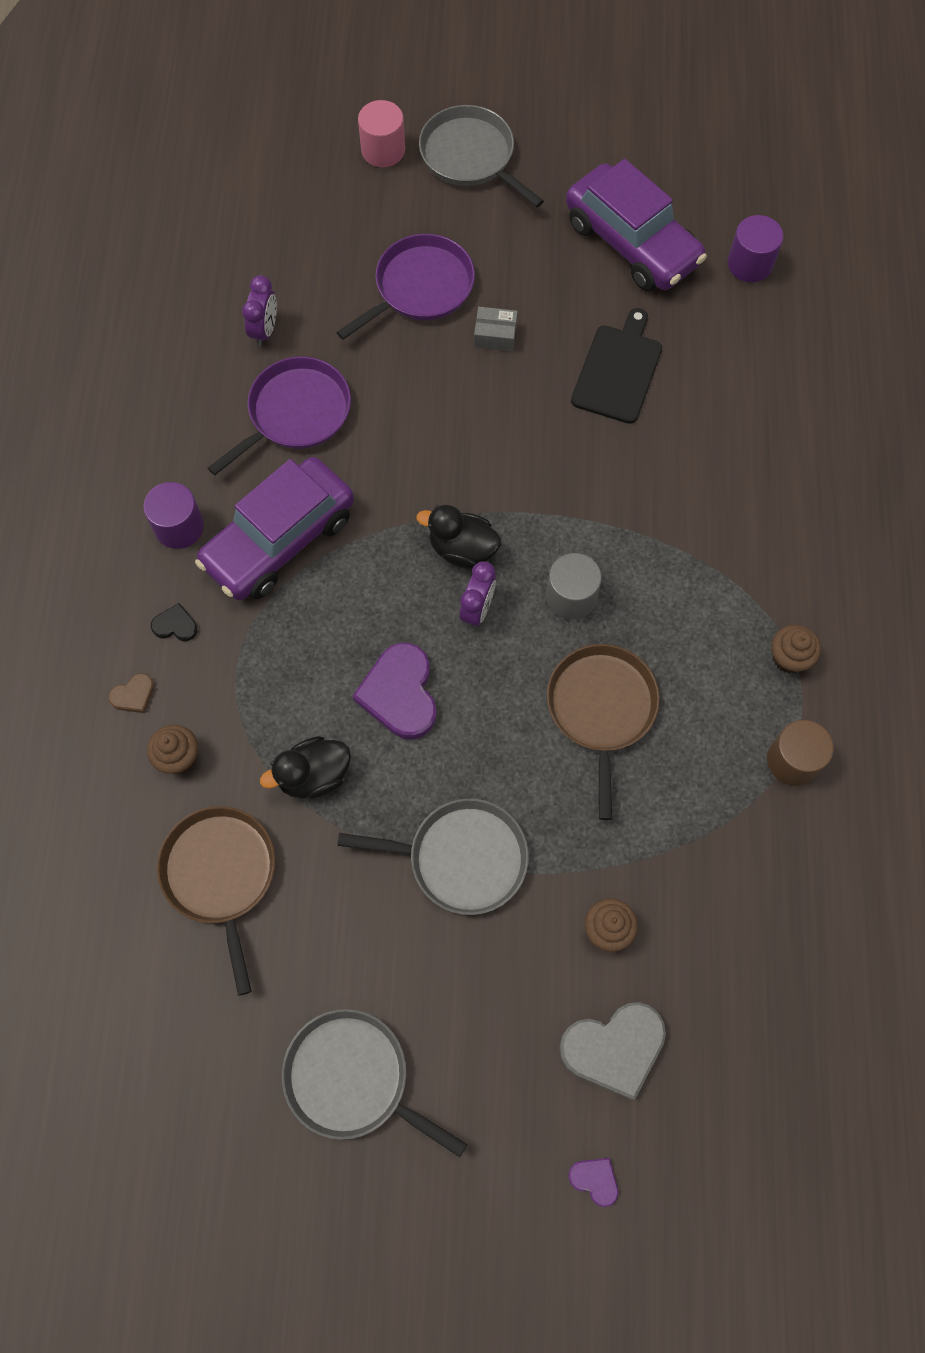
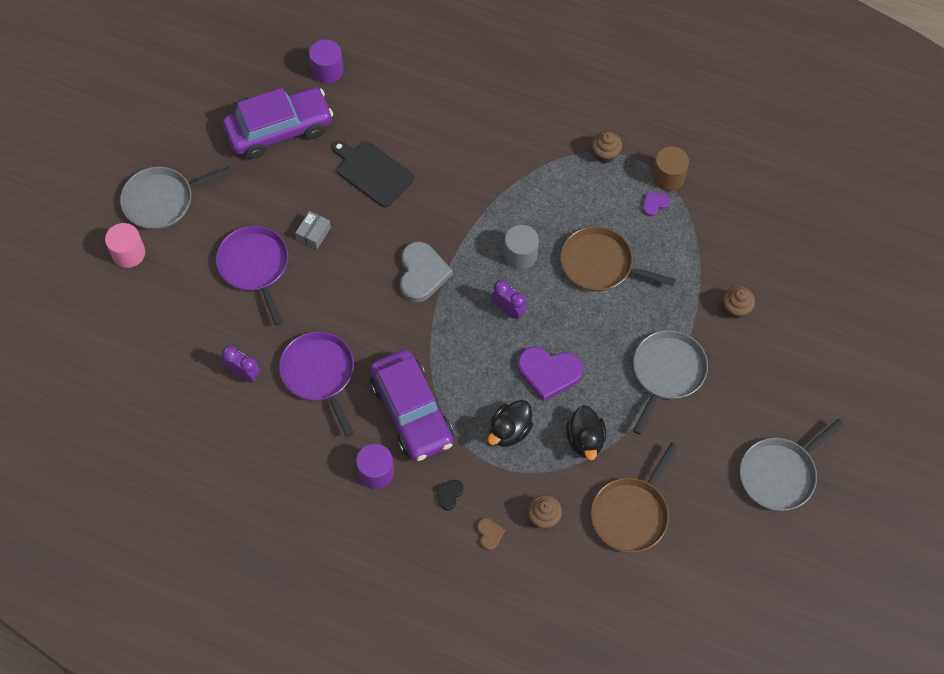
camera: 70 degrees left, 5 degrees down
(221, 875) = (631, 513): brown pan -> brown pan turned 60 degrees counterclockwise
(462, 549) = (463, 305): black duck -> black duck (509, 431)
(595, 1180) = (872, 365): purple heart -> purple heart (654, 204)
(614, 1048) = (804, 330): grey heart -> grey heart (422, 273)

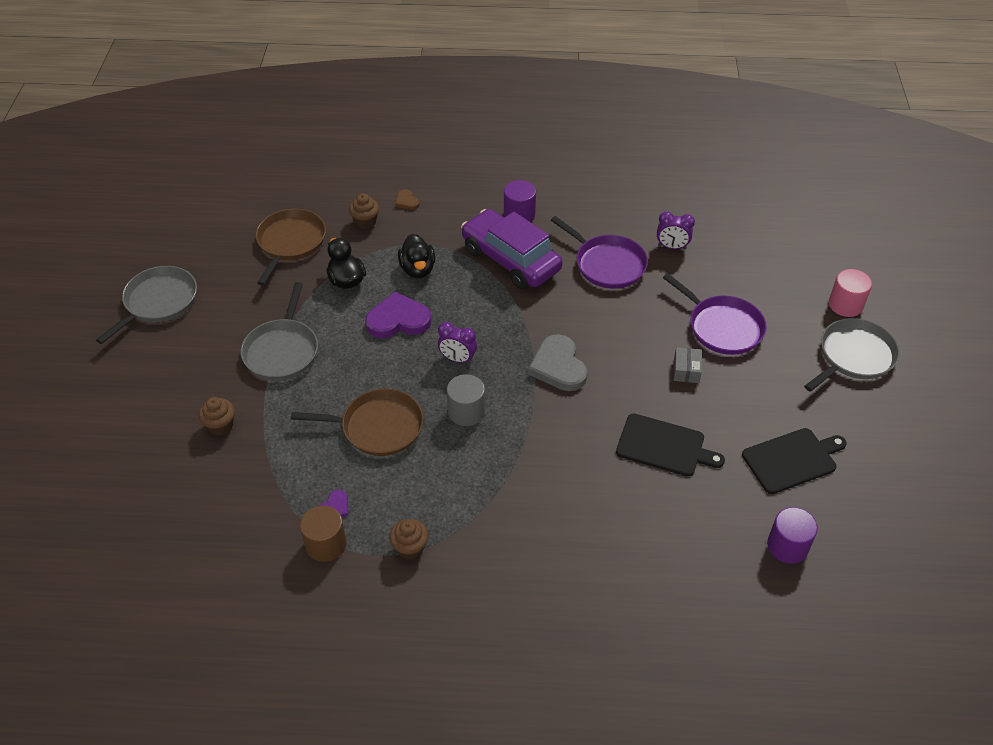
camera: 160 degrees right, 15 degrees down
(279, 130) = (792, 460): purple car -> black cutting board
(449, 494) = (451, 216): black heart -> none
(509, 431) = (417, 269): black duck -> black duck turned 150 degrees clockwise

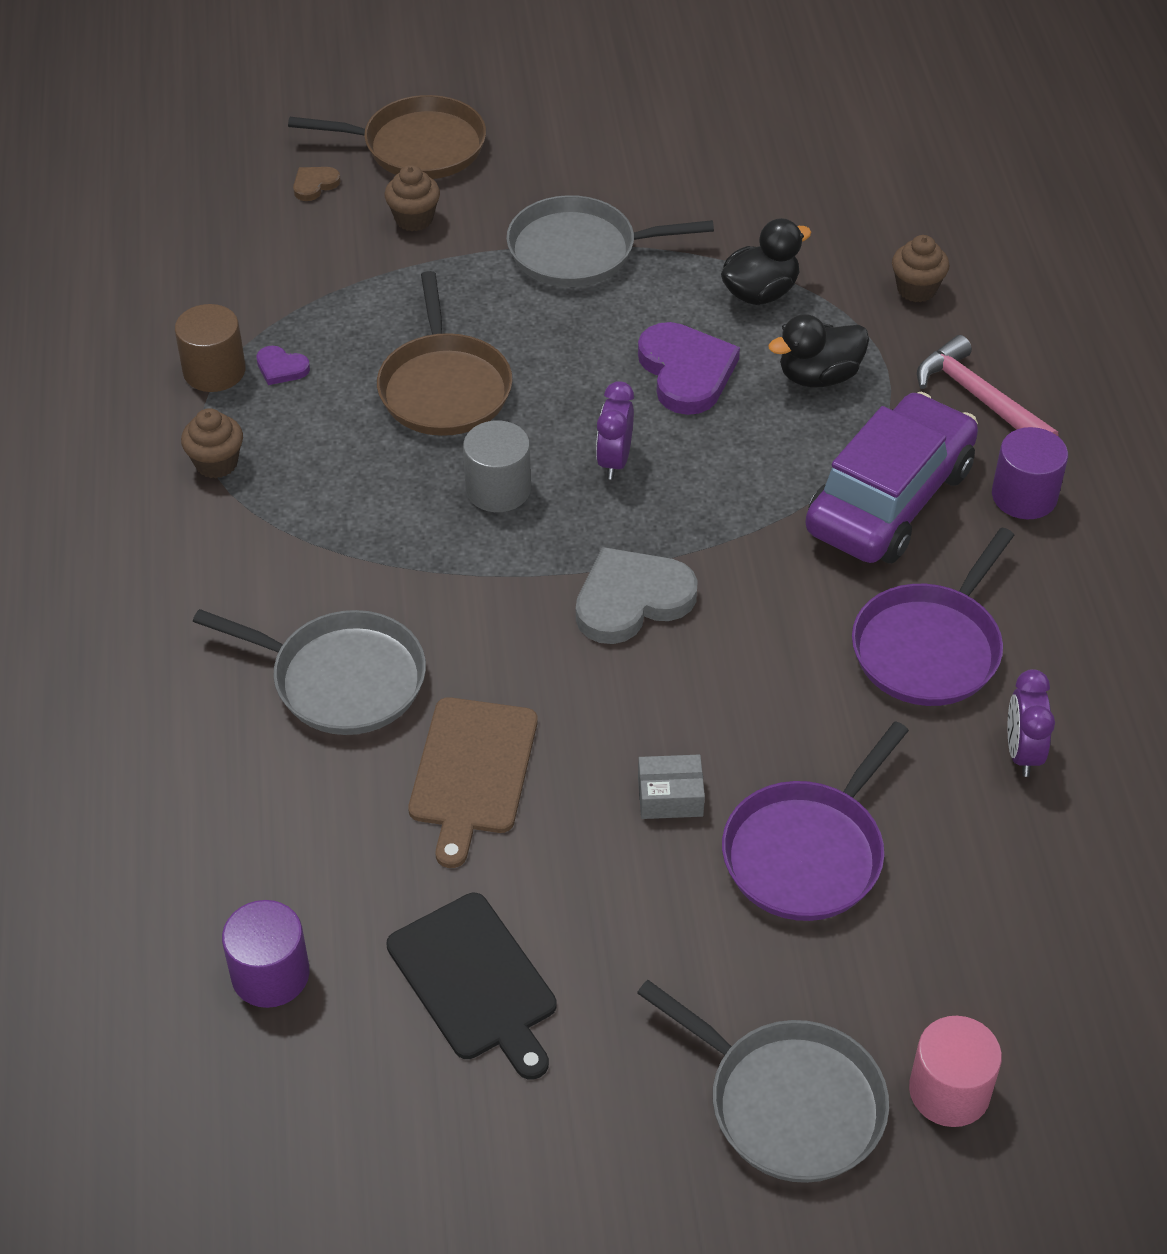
camera: 80 degrees right, 0 degrees up
(158, 302) = (644, 100): grey pan -> grey pan (341, 679)
(290, 243) = (828, 209): brown pan -> brown pan (417, 147)
(406, 201) = (994, 333): brown heart -> brown heart (314, 185)
(450, 216) = (979, 398): none -> pink hammer
(664, 446) = (472, 771): black cutting board -> brown cutting board

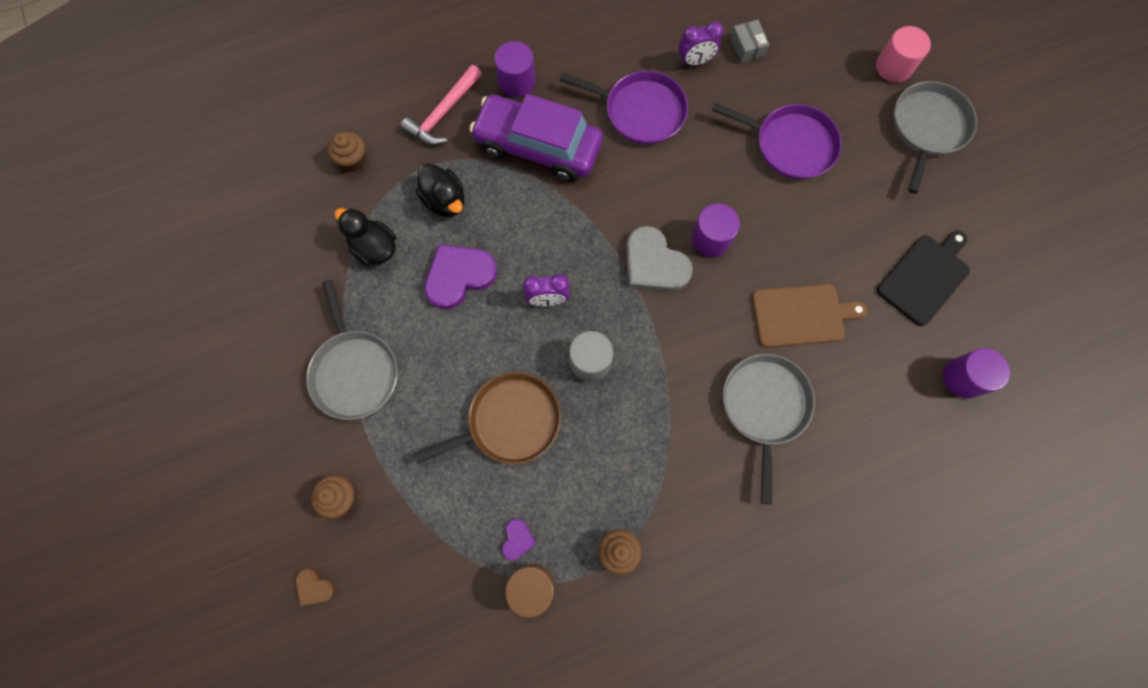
camera: 105 degrees left, 25 degrees up
(417, 147) = (255, 522): brown pan -> none
(653, 684) = (710, 239): none -> purple cylinder
(670, 796) = (780, 214): grey box -> grey box (747, 47)

